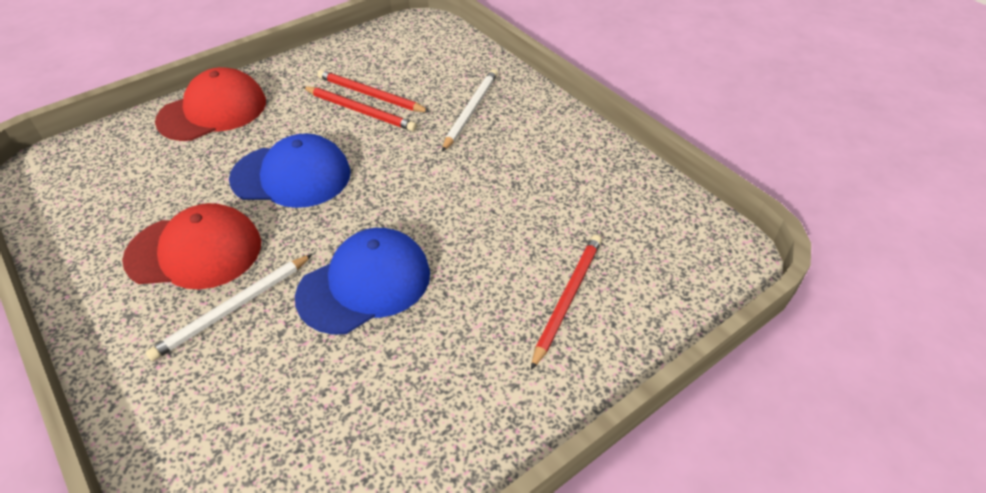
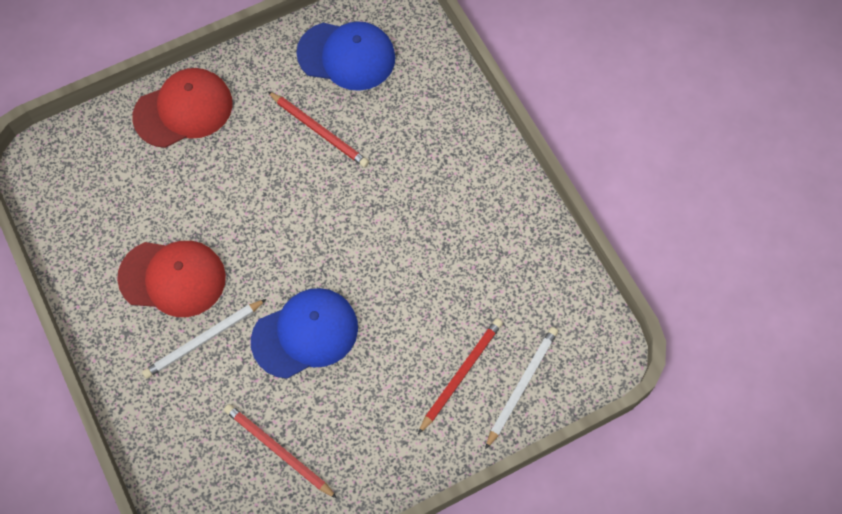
camera: 10 degrees right, 20 degrees up
(291, 176) = (252, 206): blue cap -> blue cap (346, 56)
(371, 95) = (331, 110): red pencil -> red pencil (279, 451)
(470, 111) = (422, 147): white pencil -> white pencil (521, 386)

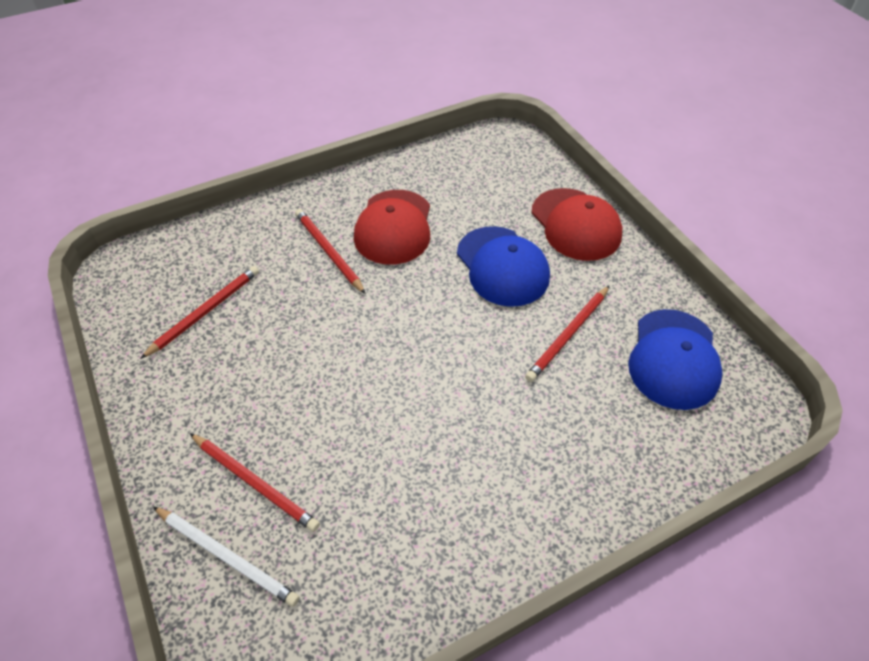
camera: 90 degrees right, 15 degrees down
(204, 340) = (329, 252): white pencil -> red pencil
(305, 334) = (325, 329): blue cap -> blue cap (502, 266)

